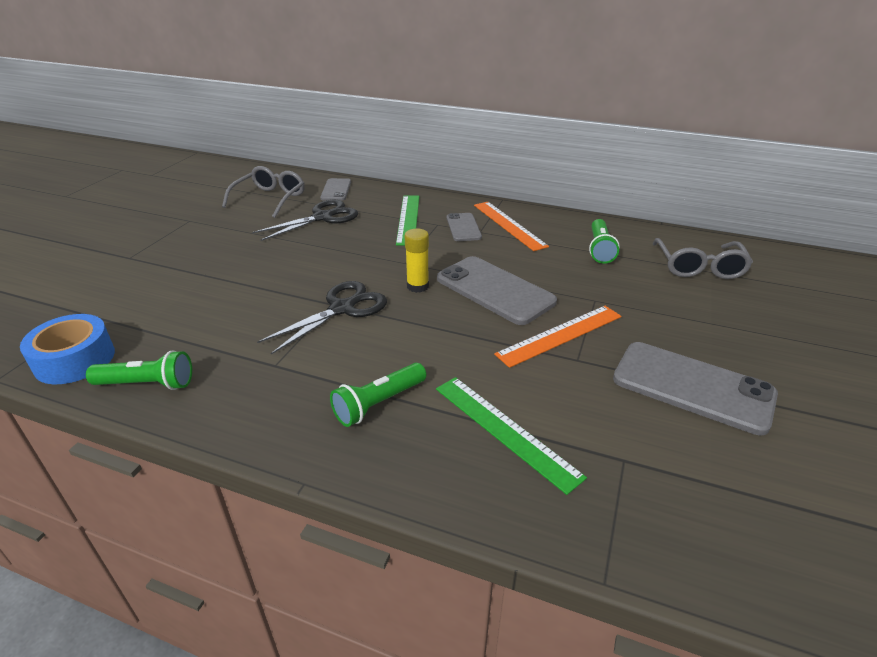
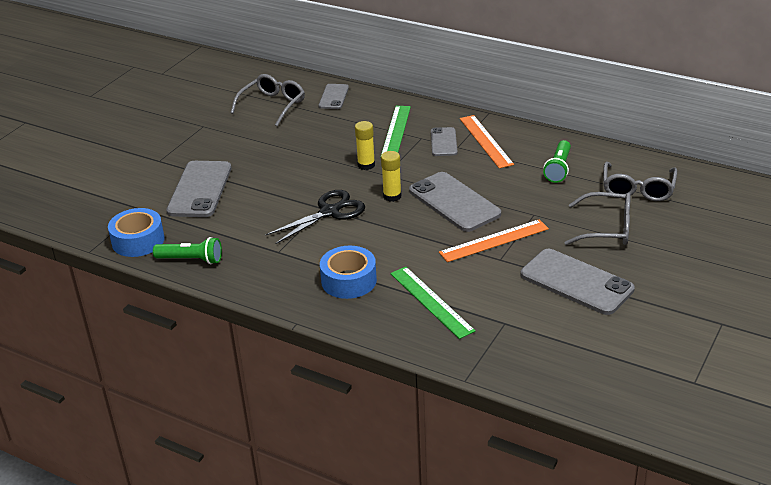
camera: 10 degrees right, 0 degrees up
(175, 288) = (200, 189): none -> grey phone
(322, 217) = (319, 127): black scissors -> none
(378, 403) = (349, 280): green flashlight -> blue tape
(380, 253) = (366, 165): none -> yellow glue stick
(691, 313) = (607, 228): none -> grey glasses

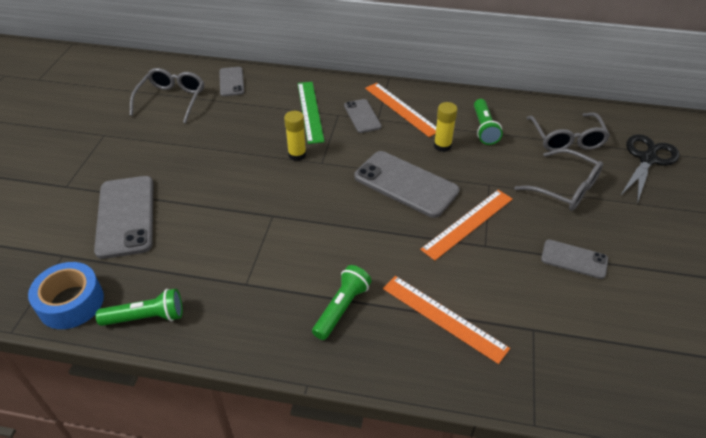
camera: 20 degrees left, 10 degrees up
(329, 212) = (282, 220): black scissors -> black scissors (647, 159)
(349, 280) = (342, 308): blue tape -> green flashlight
(392, 196) = (340, 188): yellow glue stick -> yellow glue stick (442, 146)
(431, 301) = (443, 317): green ruler -> orange ruler
(576, 282) = (574, 259): grey phone -> grey phone, size x0.56
(607, 228) = (565, 188): grey glasses -> grey glasses turned 45 degrees clockwise

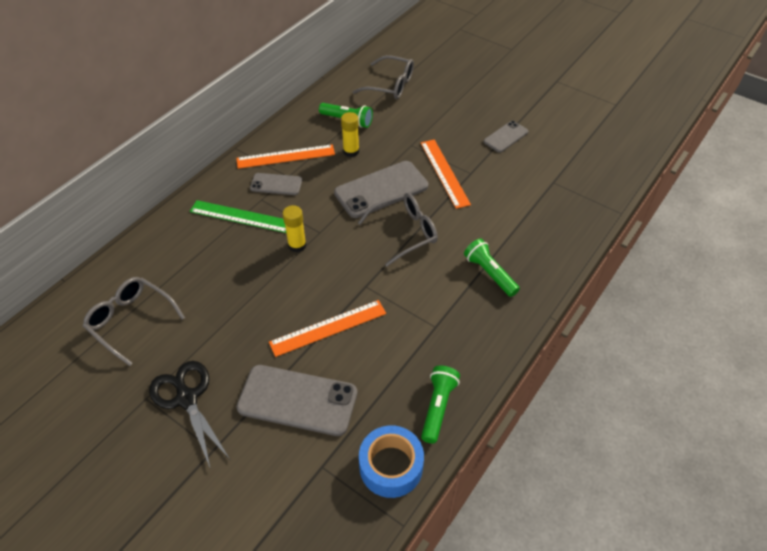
camera: 65 degrees left, 5 degrees up
(231, 82) = (141, 262): grey phone -> none
(443, 317) = (524, 221): orange ruler -> orange ruler (328, 328)
(565, 188) = (439, 110): grey glasses -> grey glasses (405, 232)
(647, 159) = (436, 60): black scissors -> black scissors (187, 398)

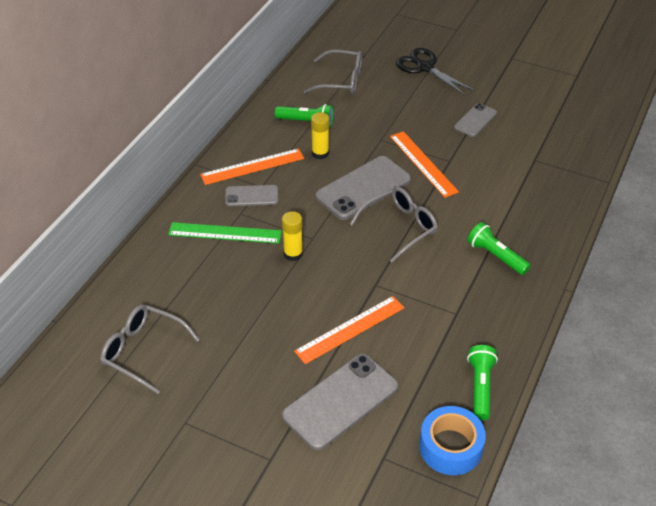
camera: 10 degrees left, 5 degrees down
(187, 398) = (227, 416): black scissors -> black scissors (425, 67)
(297, 400) = (340, 401): grey phone -> grey phone turned 45 degrees counterclockwise

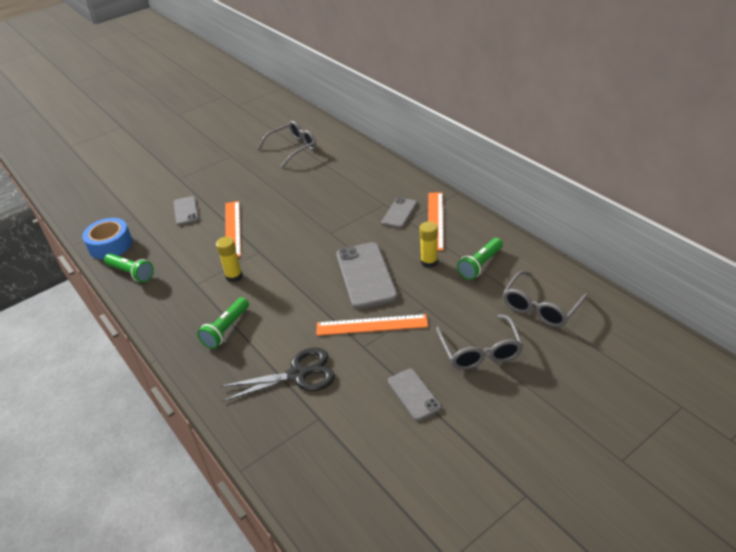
camera: 120 degrees right, 5 degrees down
(225, 233) = (368, 193): green ruler -> none
(293, 254) = (322, 220): yellow glue stick -> yellow glue stick (234, 276)
(340, 401) = (186, 211): grey phone -> grey phone, size x0.56
(400, 227) = (304, 282): grey glasses -> grey glasses (480, 351)
(425, 67) = (538, 388): black scissors -> black scissors (298, 374)
(496, 256) = (226, 329): green flashlight -> green flashlight turned 135 degrees clockwise

